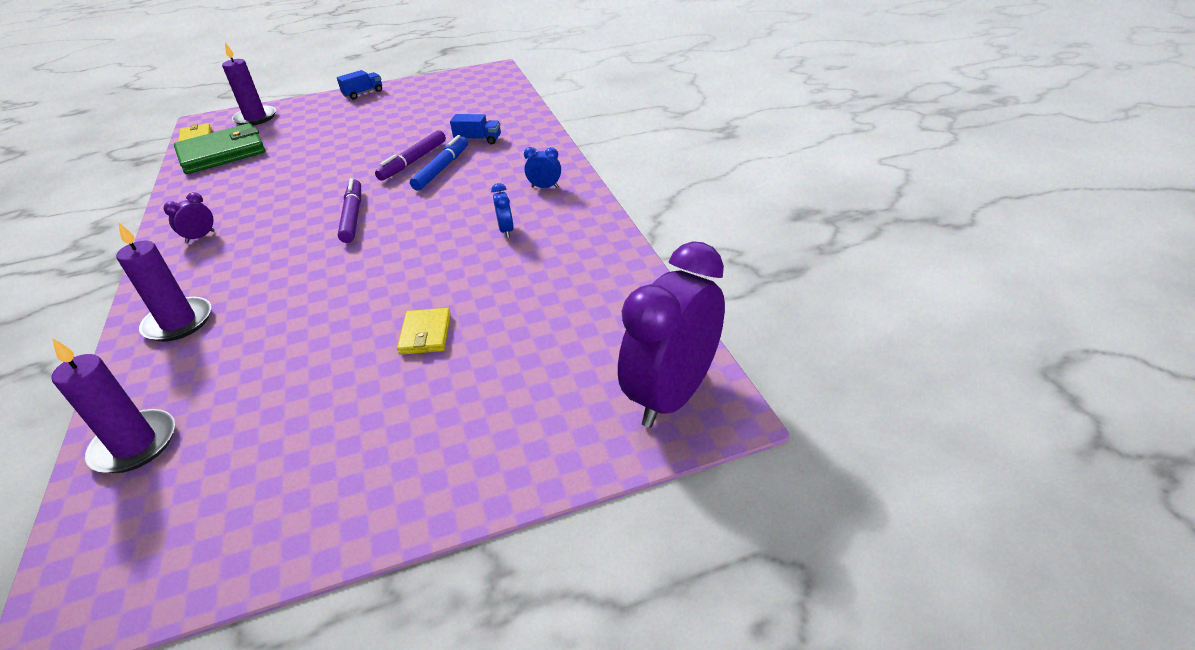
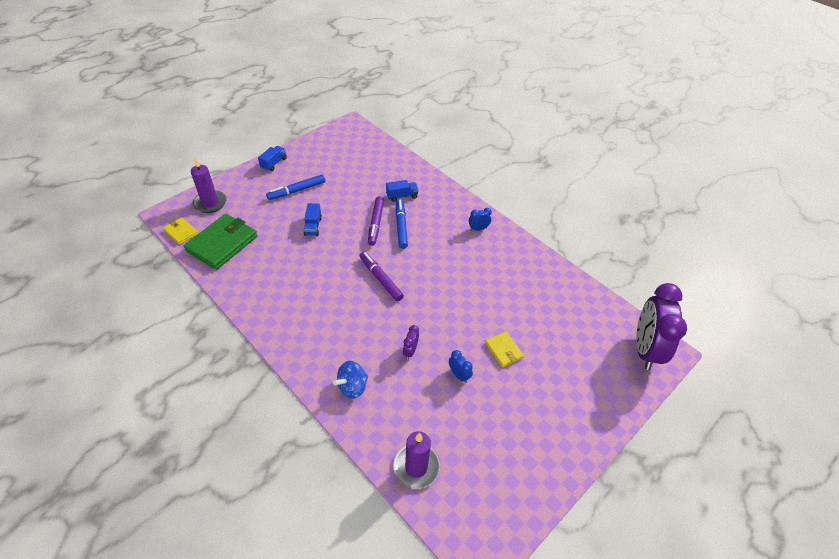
camera: 30 degrees left, 10 degrees up
(178, 322) = (352, 387): purple candle -> blue spinning top
(200, 237) = (292, 321): purple clock -> purple clock (410, 351)
(336, 153) = (313, 226): none -> blue truck
(359, 119) = (297, 191): none -> blue marker
(506, 230) = (484, 267): blue clock -> blue clock (459, 375)

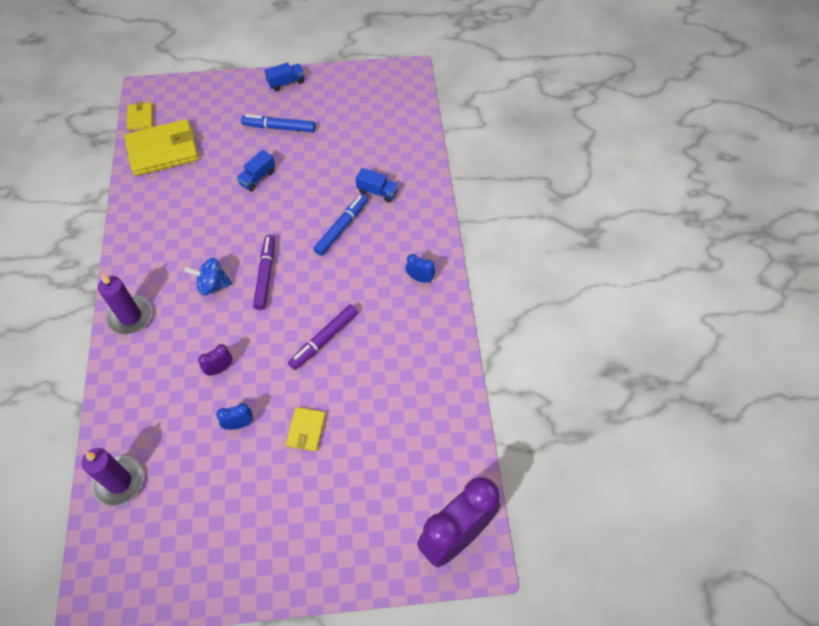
camera: 40 degrees right, 10 degrees up
(210, 203) = (190, 99): purple candle -> purple candle (130, 316)
(222, 243) = (163, 150): green wallet -> yellow wallet
(352, 387) = (139, 368): blue spinning top -> blue spinning top (212, 285)
(376, 223) = (320, 209): purple marker -> purple marker (324, 339)
(459, 375) = (239, 424): blue clock -> blue clock turned 105 degrees counterclockwise

